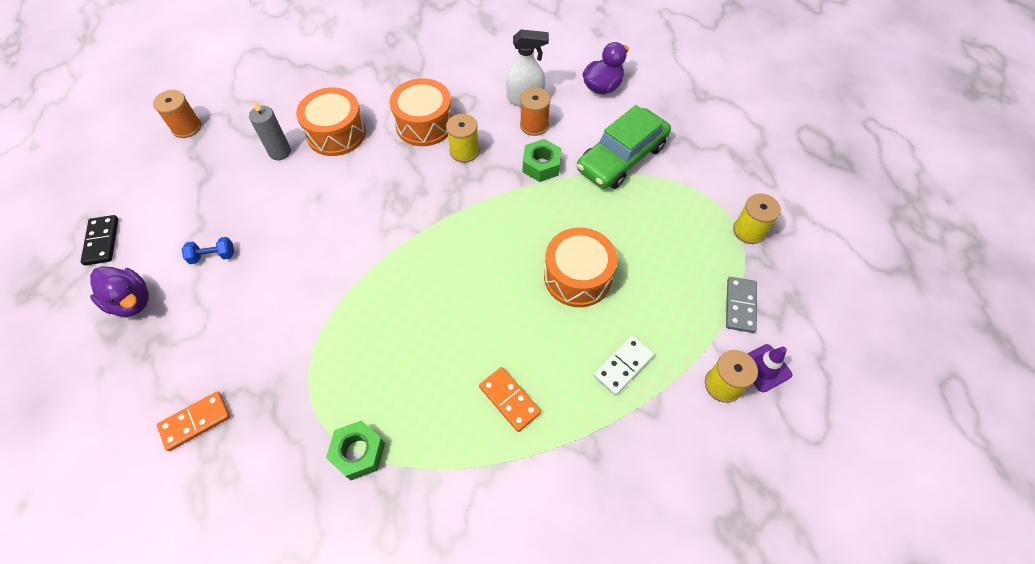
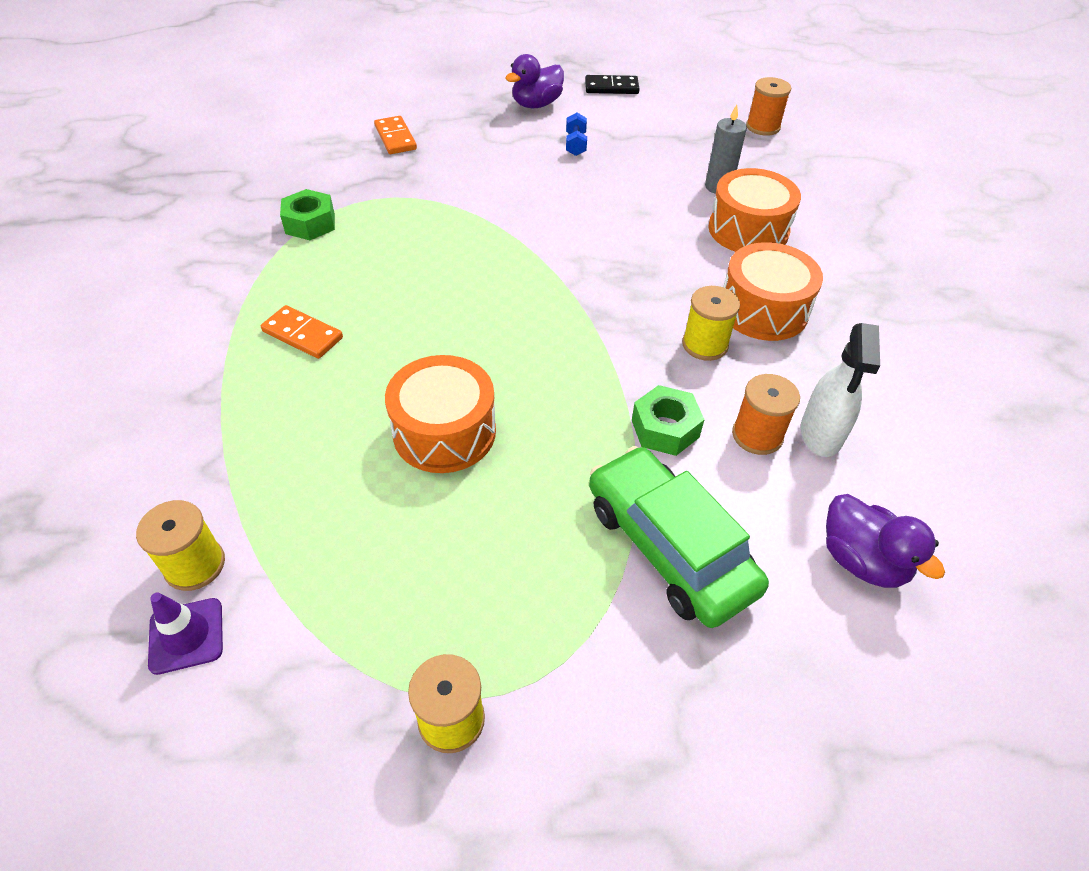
camera: 100 degrees right, 10 degrees down
(509, 400) = (303, 334): orange domino -> orange domino turned 60 degrees clockwise
(623, 366) = (287, 451): white domino -> none
(740, 306) = (306, 640): grey domino -> none

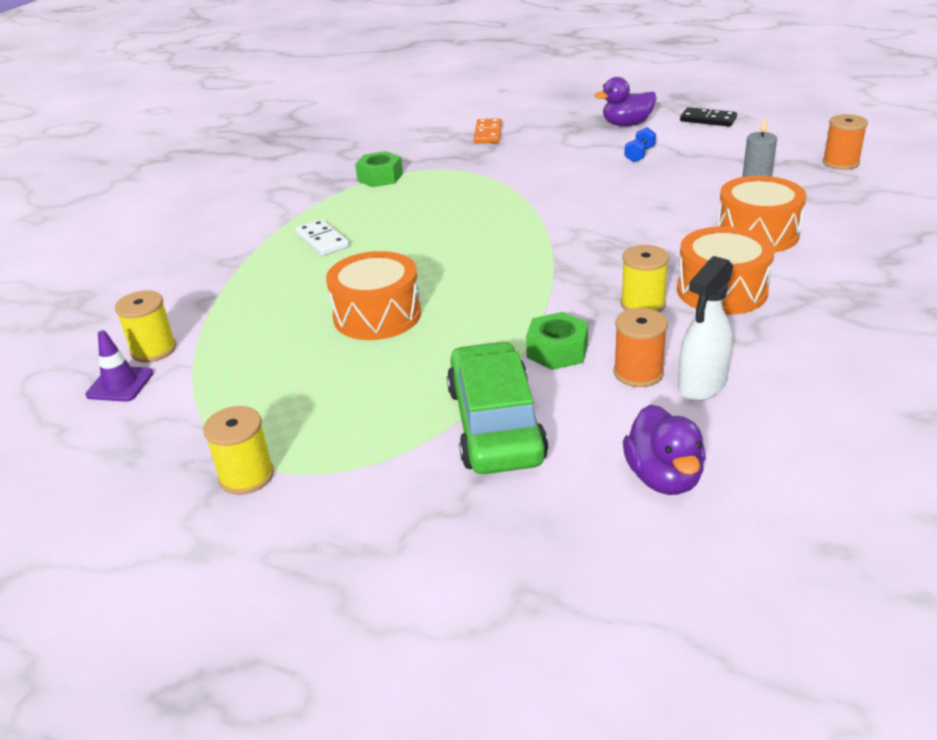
camera: 30 degrees right, 15 degrees down
(303, 334) = (322, 240): orange domino -> white domino

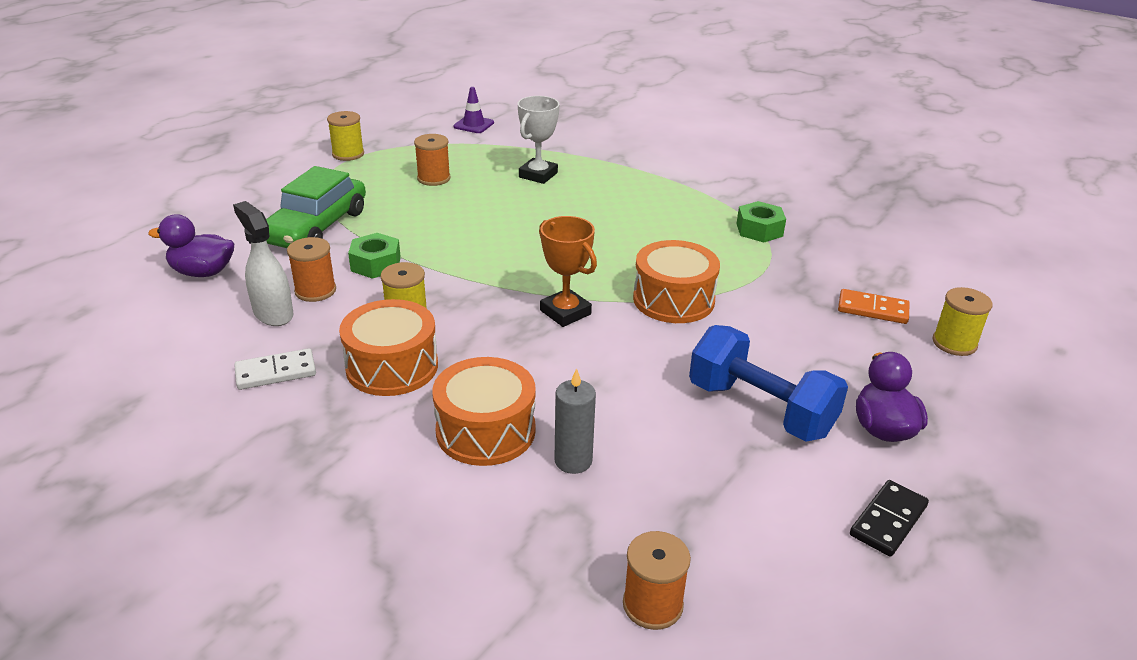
camera: 100 degrees right, 0 degrees up
(153, 350) = (506, 133): yellow spool -> yellow spool (954, 343)
(289, 299) = (538, 175): none -> white trophy
(318, 371) = (433, 178): none -> orange spool
(322, 240) = (630, 193): white domino -> white domino (276, 372)
(377, 315) = (488, 203): orange drum -> orange drum (673, 299)
(495, 424) = (316, 227): green car -> green car turned 105 degrees clockwise
(574, 233) = (565, 312): none -> orange trophy
(639, 155) = (760, 409): blue dumbbell -> blue dumbbell, size x2.33

